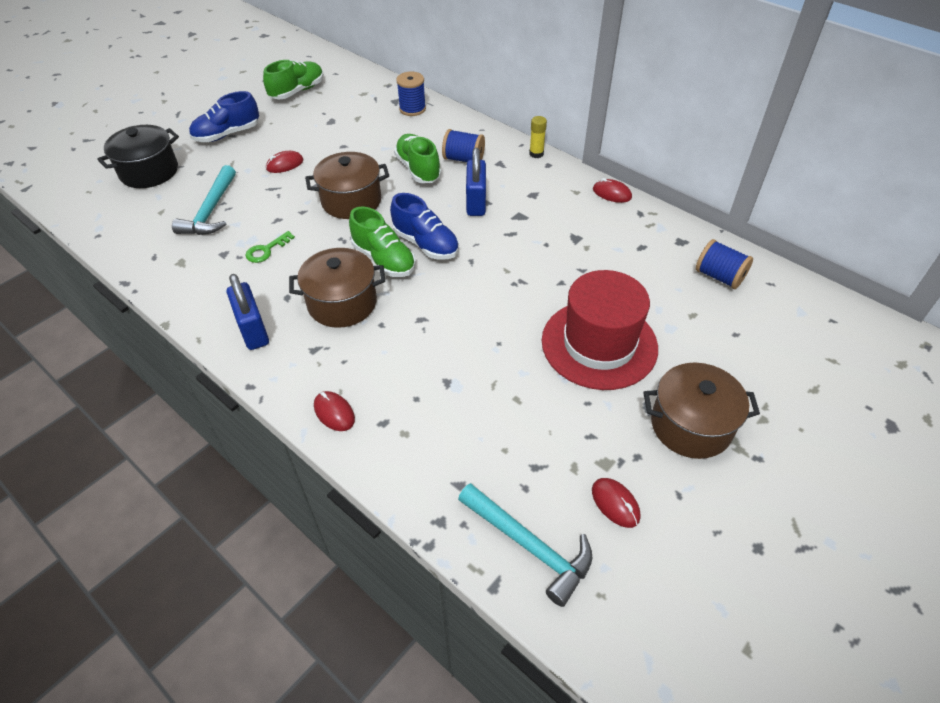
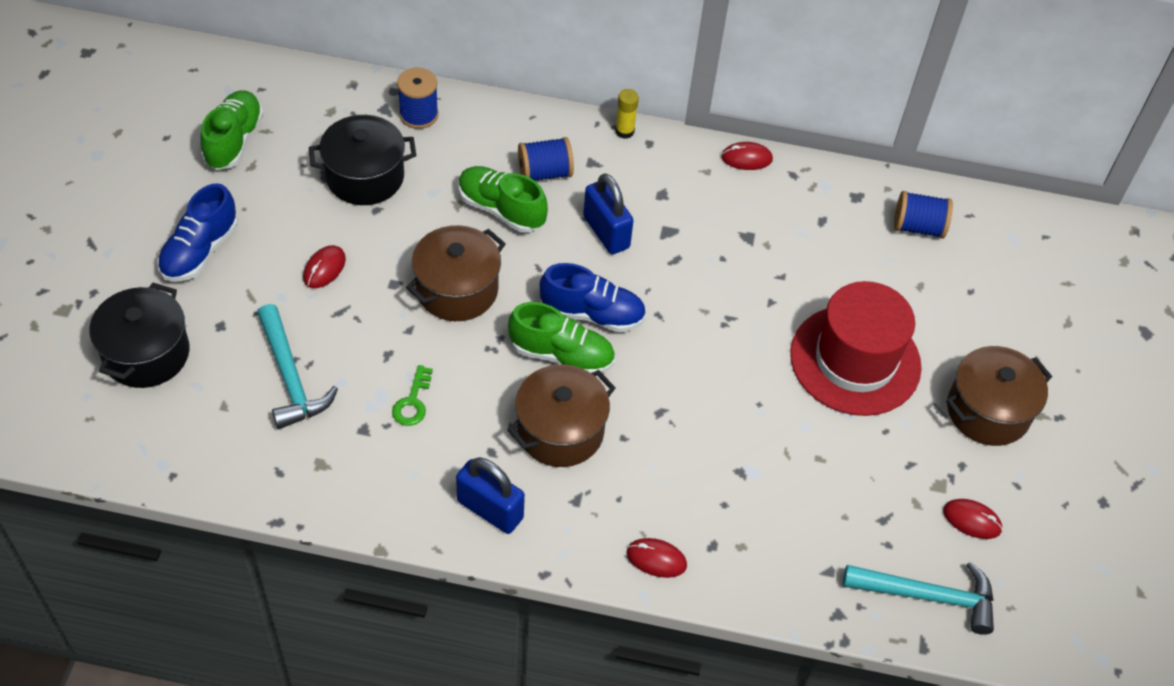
camera: 35 degrees left, 5 degrees up
(352, 128) = (365, 177): none -> black pot

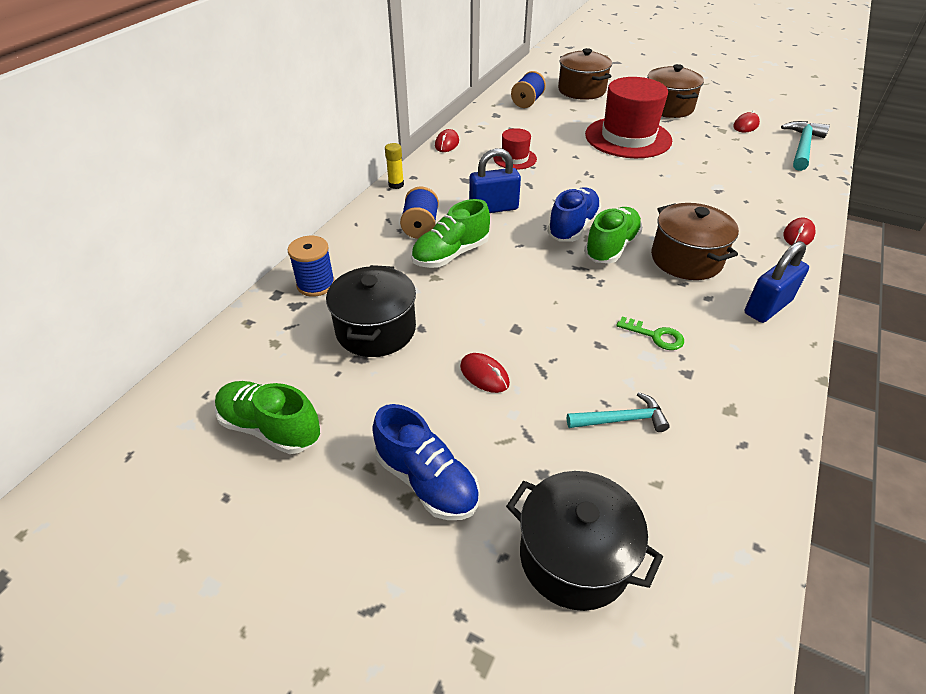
camera: 70 degrees left, 10 degrees down
(290, 377) = (621, 419): turquoise hammer -> turquoise hammer, size x0.65
(457, 290) = (532, 291): brown pot -> brown pot (581, 90)
(736, 236) = (515, 158): none -> red hat

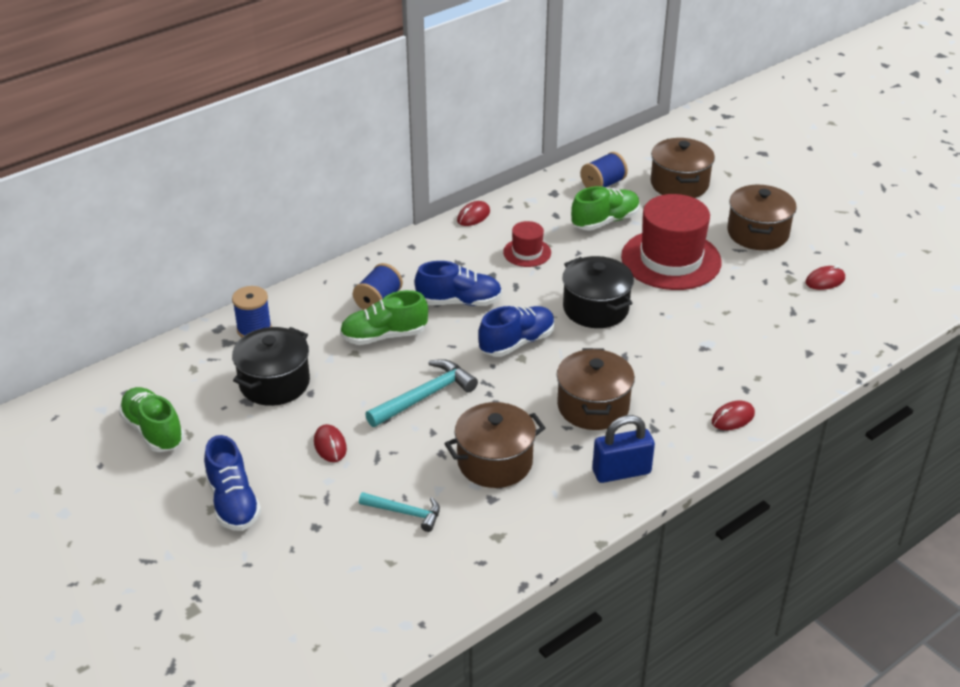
camera: 25 degrees right, 5 degrees down
(396, 185) = (389, 250): yellow glue stick -> none
(493, 208) = (459, 302): blue padlock -> blue shoe
(574, 557) = (293, 581): black pot -> black pot (596, 308)
(611, 247) = (534, 373): green shoe -> green shoe (605, 221)
(655, 336) = (495, 462): green key -> brown pot
(802, 147) = (860, 325): turquoise hammer -> turquoise hammer (425, 396)

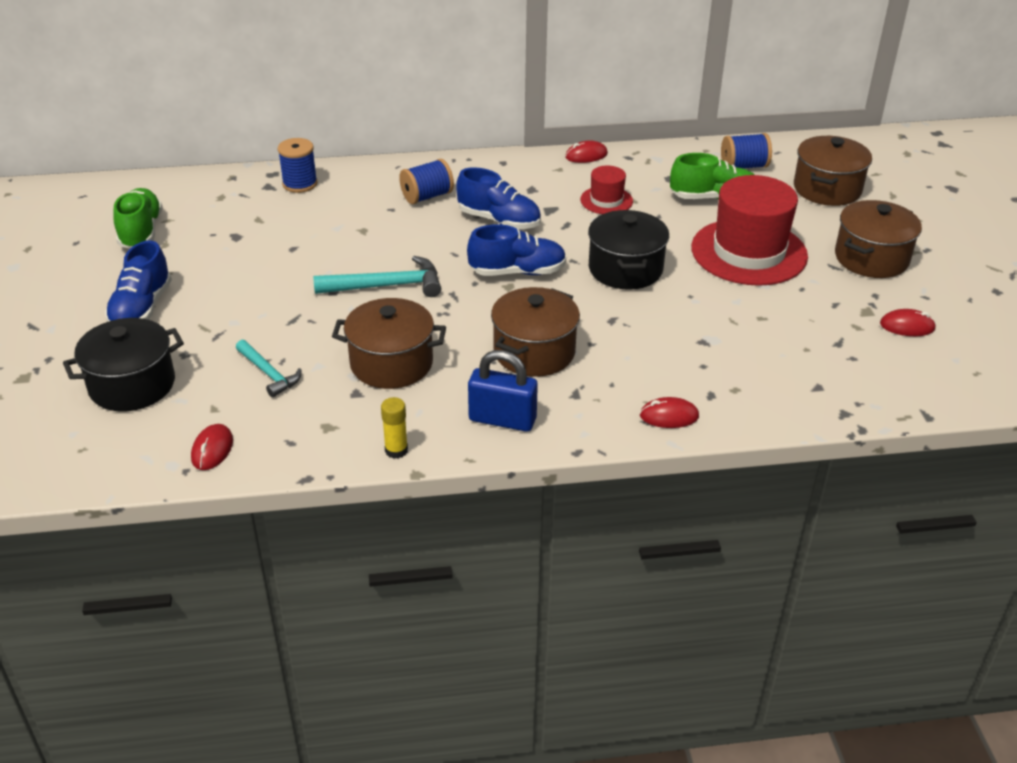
camera: 30 degrees right, 0 degrees up
(274, 383) = (272, 230): black pot -> black pot (132, 385)
(330, 445) = (264, 295): red mouse -> red mouse (212, 449)
(384, 336) = (402, 225): green shoe -> none
(568, 532) = (396, 450): none -> yellow glue stick

